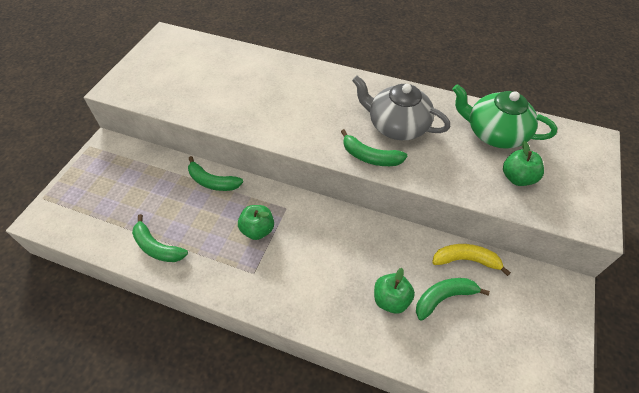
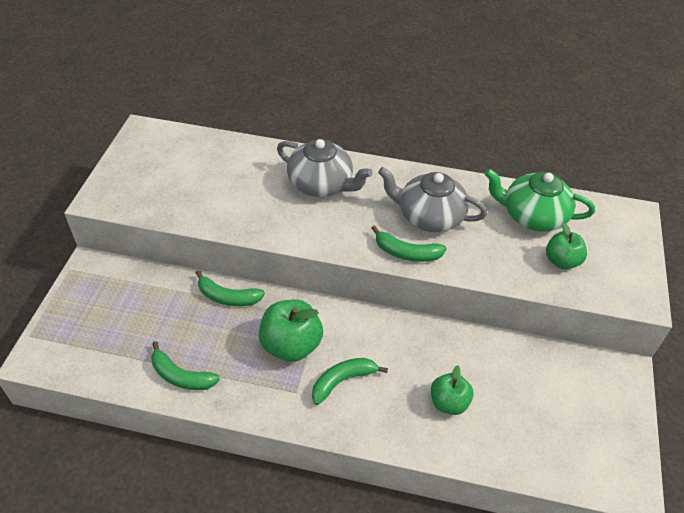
camera: 10 degrees left, 5 degrees down
(257, 230) = (291, 345): green apple -> green apple, size x1.57
(305, 90) = (321, 184): none -> grey teapot
(443, 297) = (503, 394): green banana -> green banana (342, 381)
(466, 260) = (520, 353): yellow banana -> none

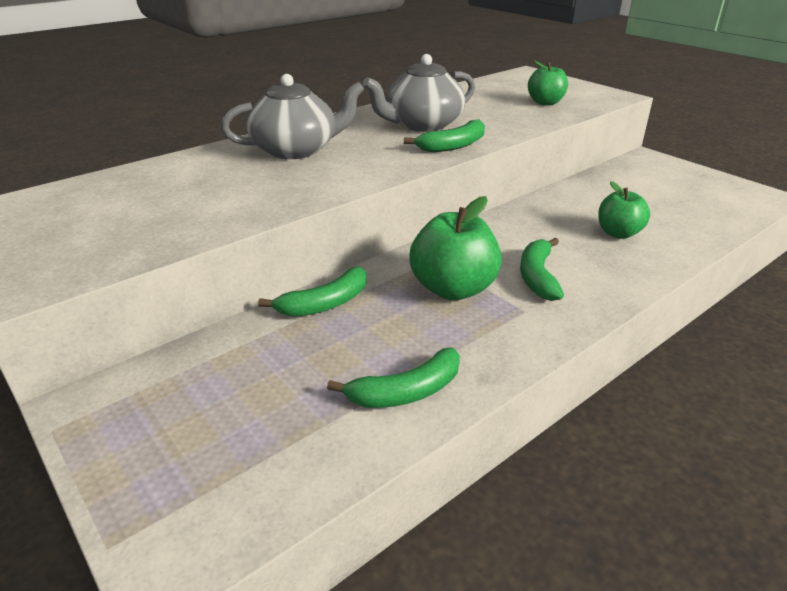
camera: 50 degrees left, 15 degrees down
(532, 216) = (482, 95): green teapot -> none

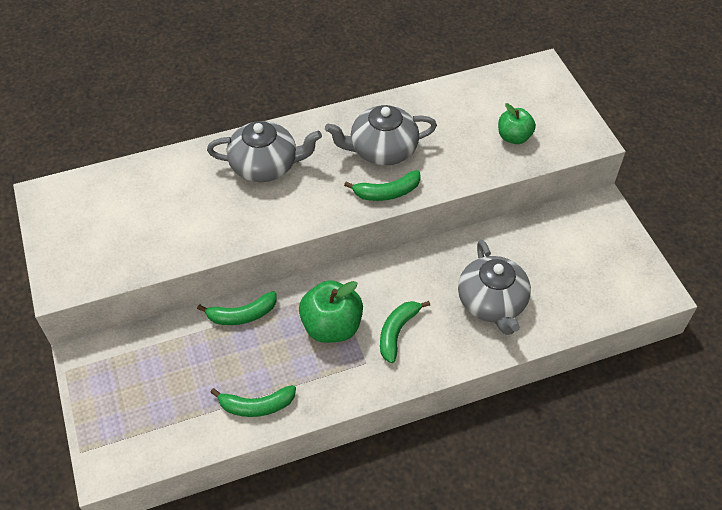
camera: 20 degrees right, 20 degrees up
(618, 233) = (492, 302): green apple -> grey teapot

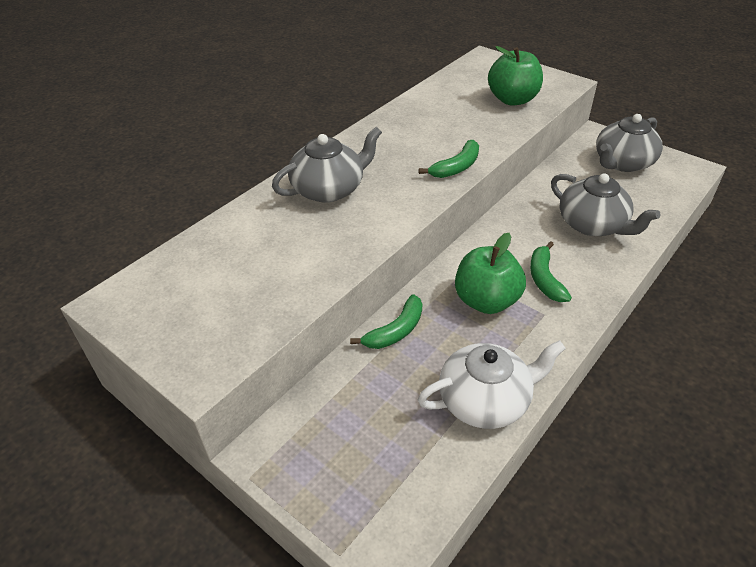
camera: 30 degrees left, 10 degrees down
(256, 406) = (485, 400): green banana -> white teapot
(382, 150) = (421, 142): grey teapot -> grey teapot (622, 163)
(514, 137) = (512, 100): green apple -> green apple, size x1.57

